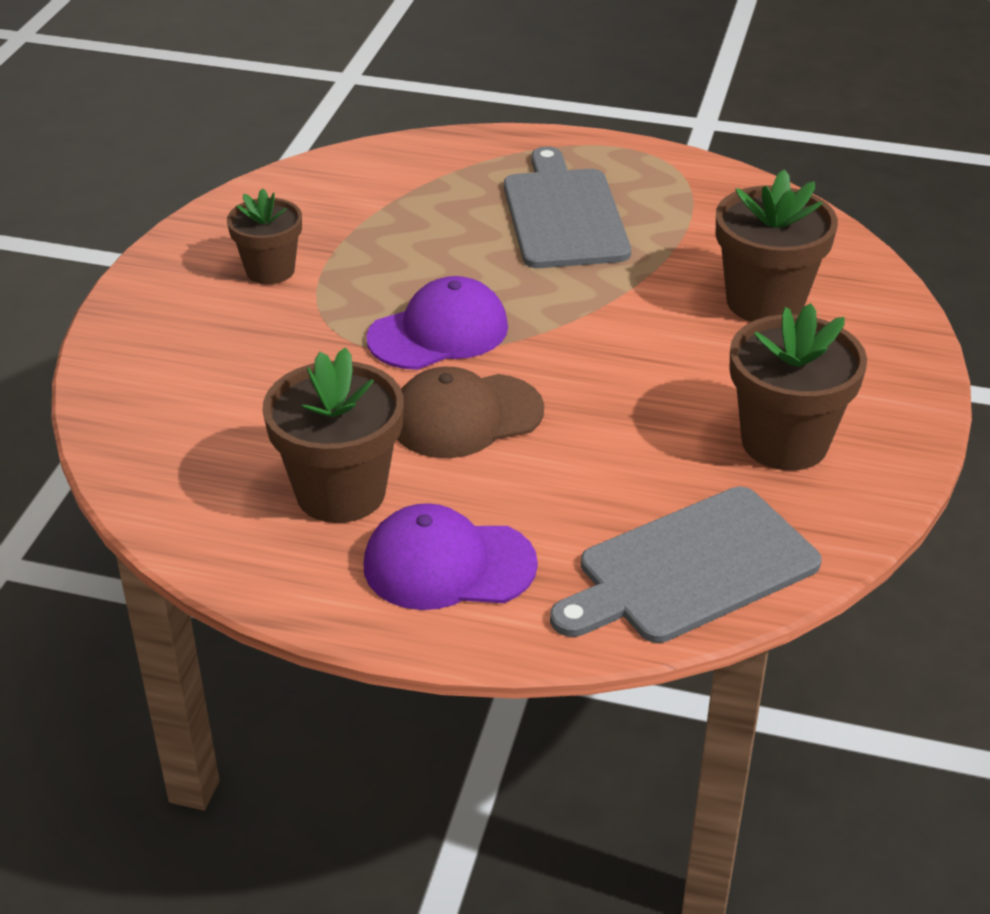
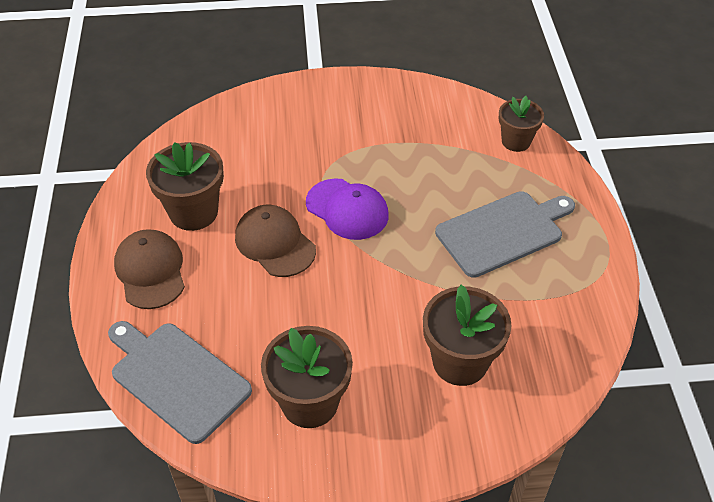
camera: 70 degrees right, 10 degrees up
(270, 270) = (371, 124): brown flower pot -> brown flower pot (516, 141)
(448, 565) = (150, 271): purple cap -> brown cap

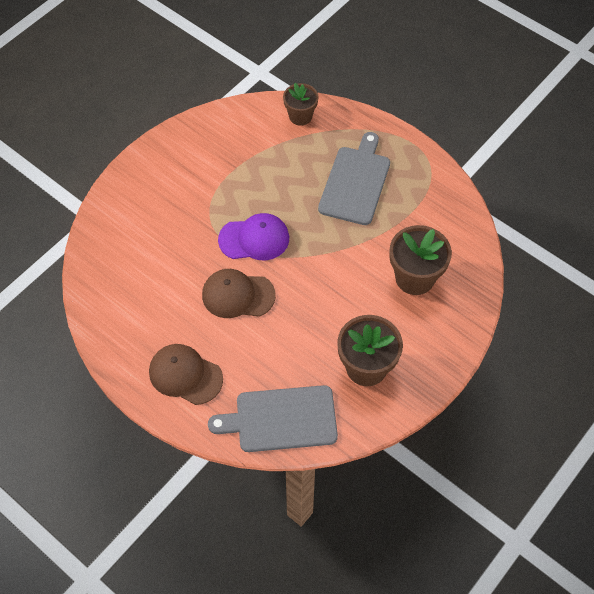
camera: 45 degrees left, 10 degrees up
(193, 212) = (163, 317): brown flower pot -> none

